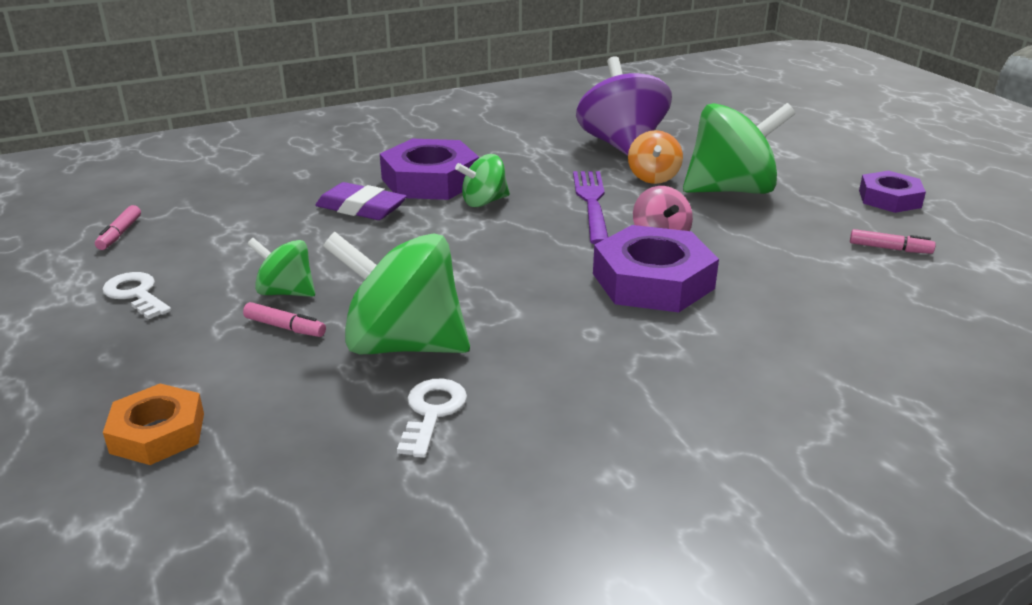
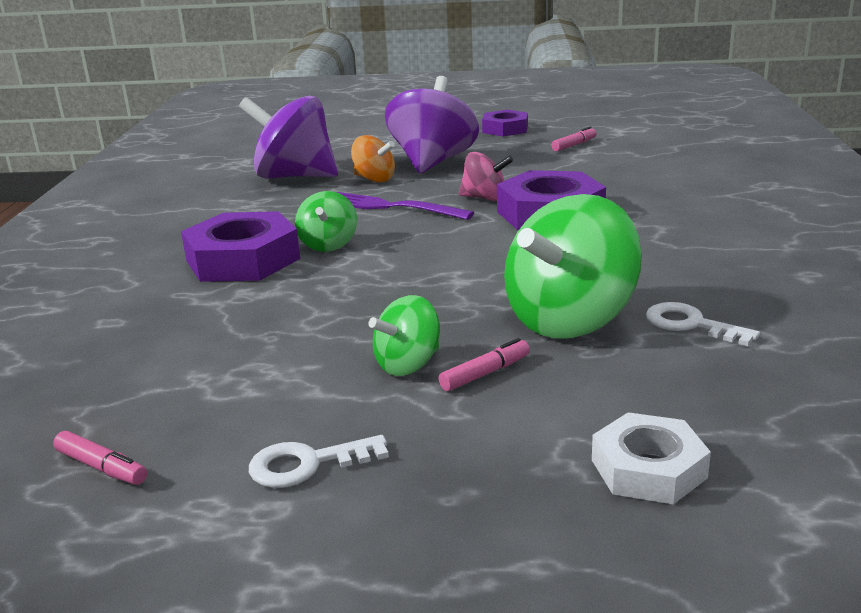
camera: 60 degrees left, 5 degrees down
(158, 433) = (648, 468): orange nut -> white nut
(361, 208) = (258, 301): purple eraser -> none
(731, 190) = (433, 162): green spinning top -> purple spinning top

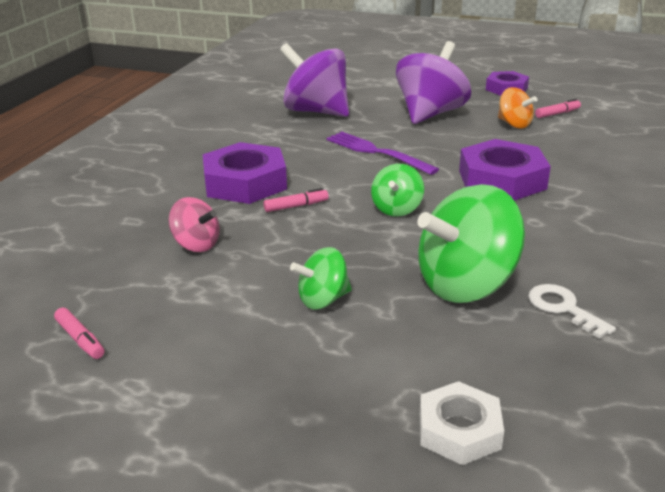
camera: 15 degrees right, 5 degrees up
(307, 464) = (214, 368): white key -> none
(328, 245) = (313, 180): green spinning top -> green spinning top (397, 209)
(374, 179) = (376, 123): orange spinning top -> orange spinning top (514, 124)
(485, 198) = (455, 156): pink spinning top -> pink spinning top (196, 245)
(485, 373) = (376, 319): pink marker -> pink marker (296, 206)

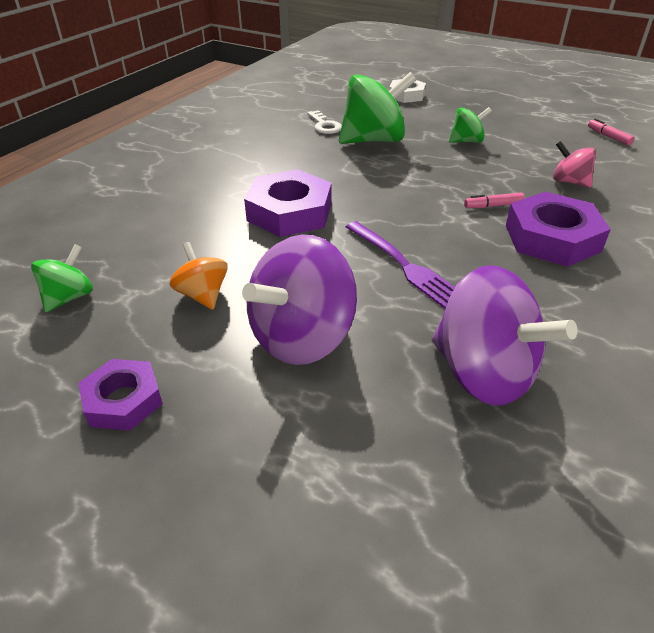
camera: 170 degrees left, 10 degrees up
(397, 209) = (402, 194): green spinning top -> green spinning top (69, 297)
(557, 113) = (122, 311): pink marker -> none

